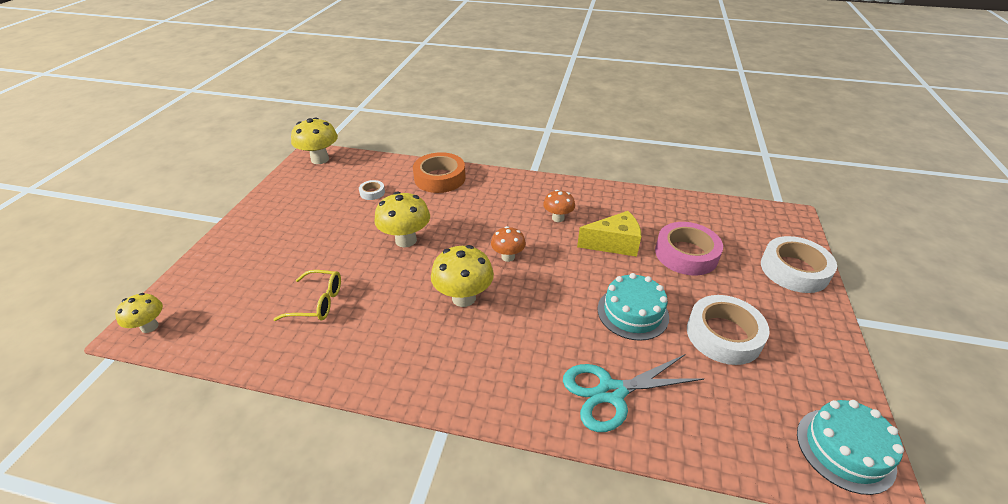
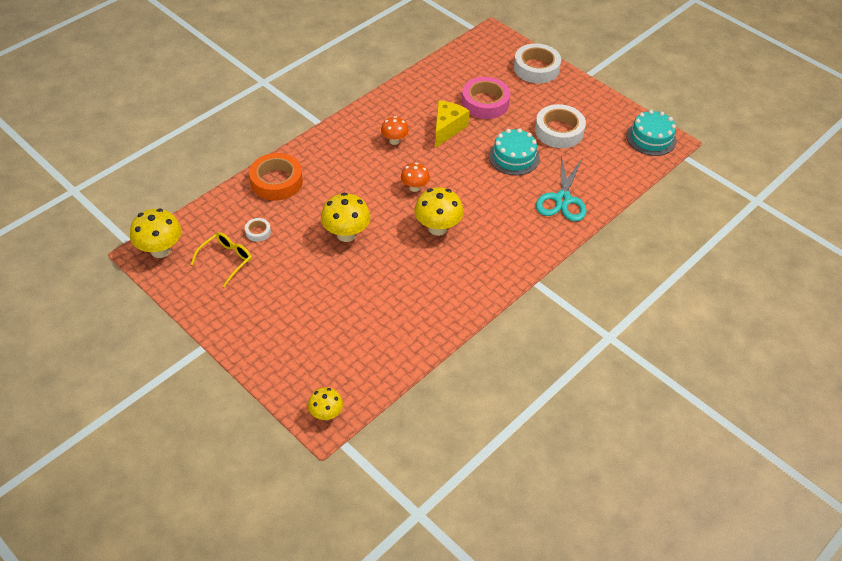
camera: 60 degrees left, 10 degrees up
(318, 302) = (379, 307): yellow glasses -> yellow glasses (226, 260)

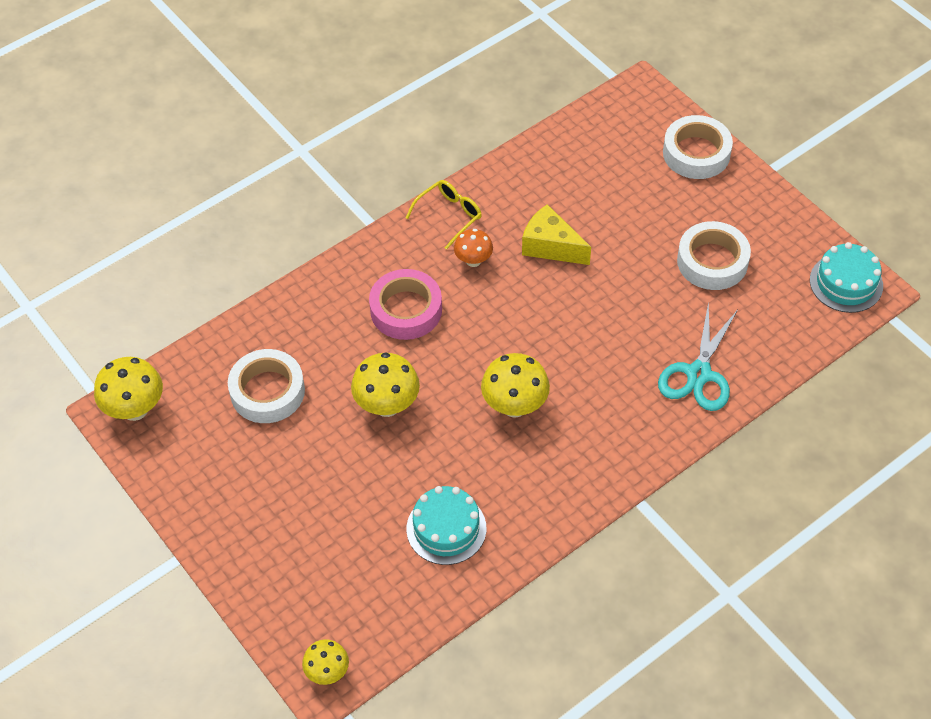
camera: 10 degrees right, 5 degrees up
(226, 260) = (221, 431): yellow glasses -> yellow glasses (449, 215)
(258, 232) = (267, 391): white tape -> white tape, size x2.15
(276, 181) = (301, 314): orange tape -> none
(414, 187) = (491, 338): orange mushroom -> none
(447, 129) = (550, 246): yellow cheese -> yellow cheese turned 90 degrees counterclockwise
(485, 103) = (612, 206): pink tape -> pink tape (406, 310)
(514, 157) = (639, 299): turquoise cake -> turquoise cake (446, 528)

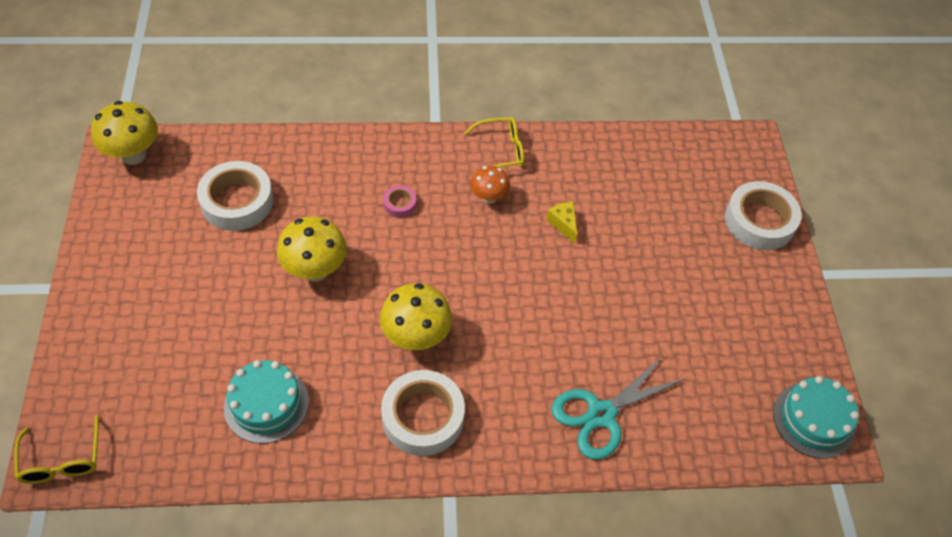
camera: 30 degrees right, 0 degrees up
(327, 672) = (62, 460): yellow mushroom -> yellow glasses
(406, 310) = (400, 204): pink tape -> pink tape, size x0.47
(550, 246) = (563, 224): yellow cheese -> yellow cheese, size x0.57
(712, 261) = (697, 322): white tape -> white tape (423, 417)

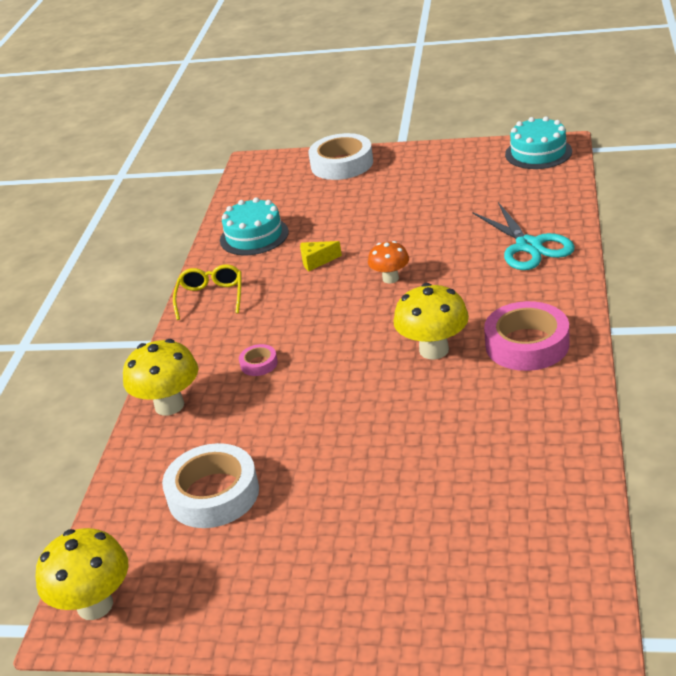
camera: 70 degrees left, 20 degrees down
(62, 460) = (575, 625): yellow glasses -> none
(266, 404) = (506, 452): turquoise cake -> turquoise cake (254, 236)
(315, 270) = (333, 423): yellow mushroom -> yellow mushroom (169, 405)
(423, 417) = (527, 344): white tape -> pink tape
(489, 197) = (269, 305): orange mushroom -> orange mushroom (390, 278)

